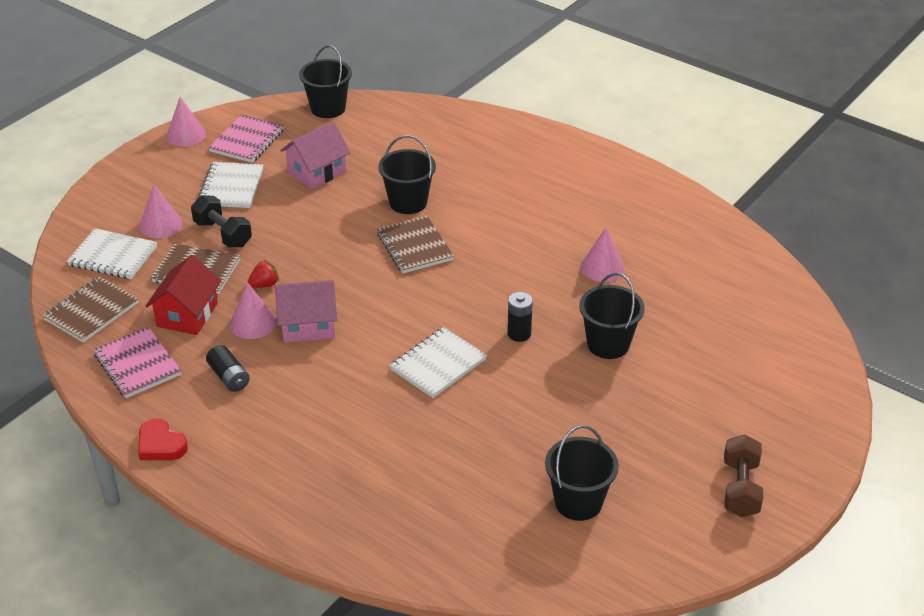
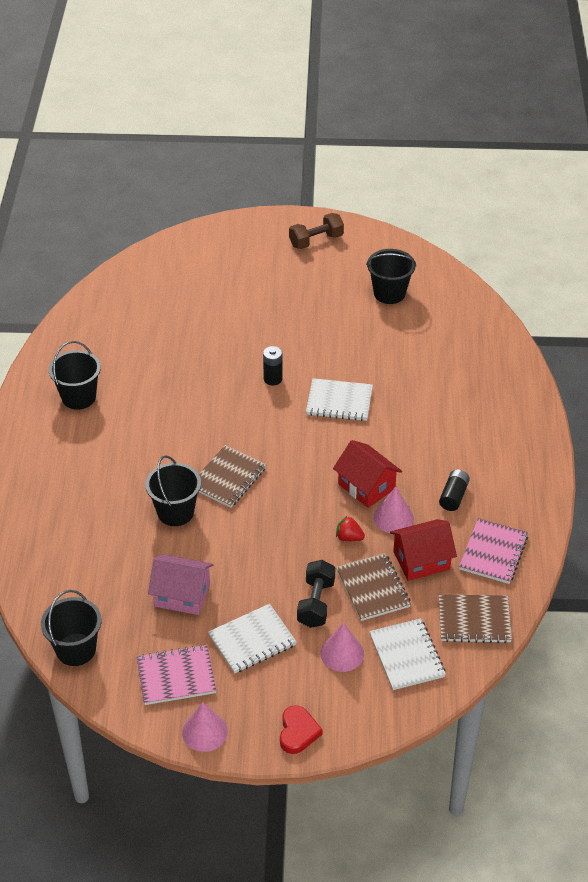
camera: 125 degrees left, 5 degrees up
(161, 445) = (540, 491): red heart -> red heart (298, 732)
(308, 325) = (366, 486): pink house -> red house
(602, 267) = (164, 370): pink cone -> none
(608, 344) = (244, 335): black bucket -> black bucket (78, 397)

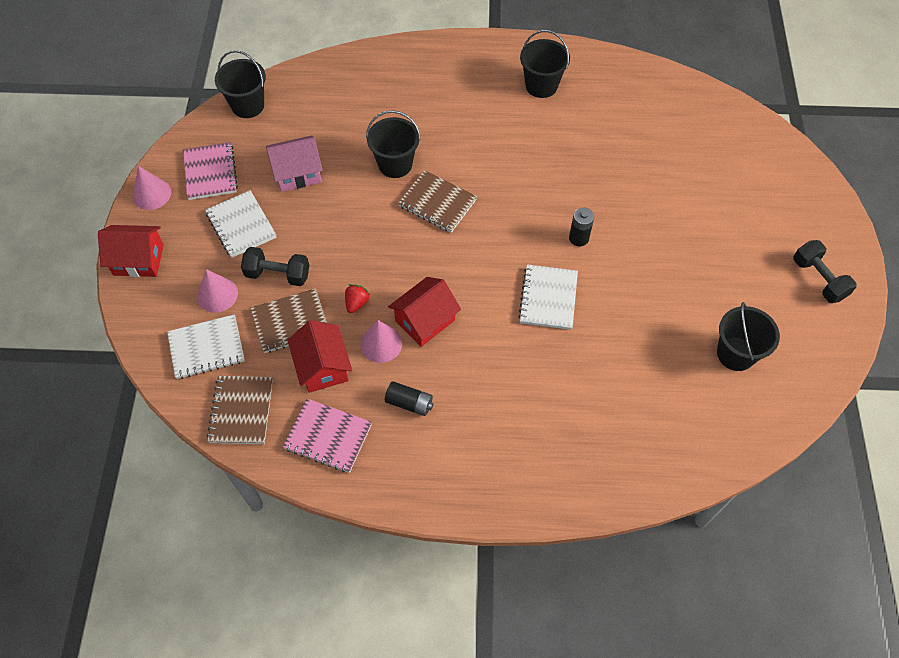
camera: 90 degrees right, 15 degrees up
(182, 595) = (297, 173): pink house -> pink house turned 60 degrees clockwise
(298, 732) = (138, 260): red heart -> red house
(316, 241) = (818, 279): brown dumbbell -> black dumbbell

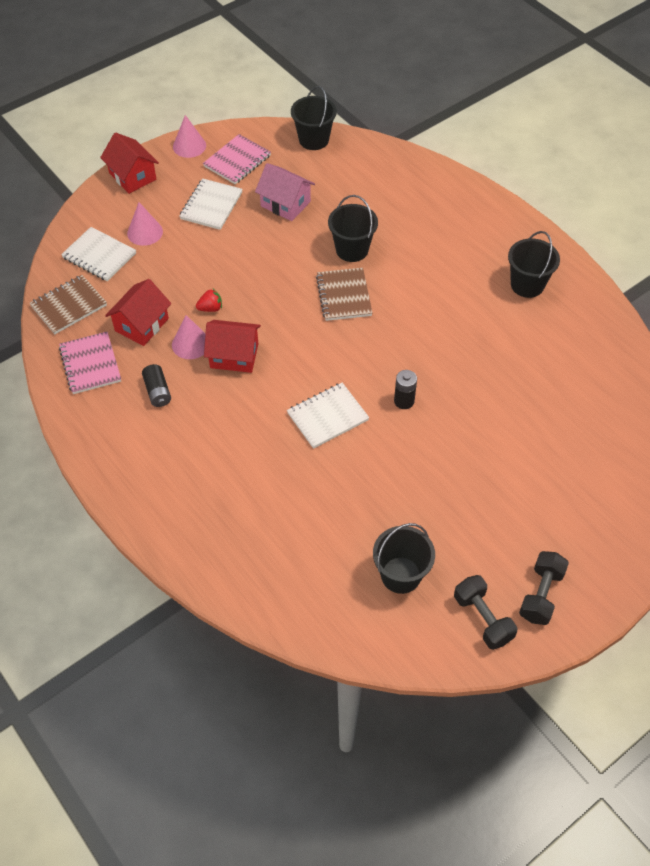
camera: 50 degrees right, 5 degrees down
(278, 274) = (191, 251): black dumbbell -> black dumbbell (482, 618)
(290, 322) = (160, 284): brown notebook -> none

